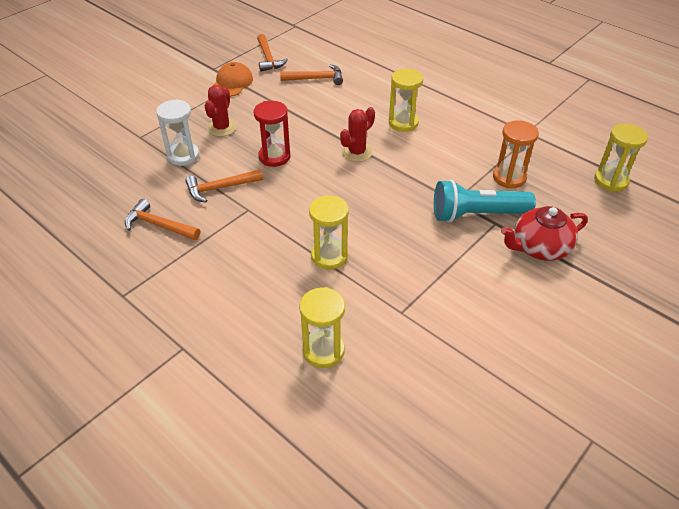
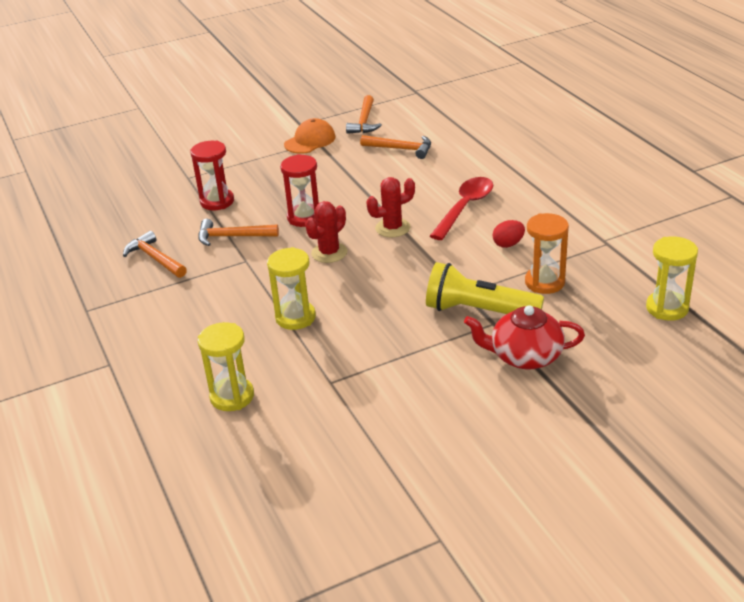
camera: 25 degrees right, 10 degrees down
(183, 156) = (217, 201): white hourglass -> red hourglass
(221, 128) = (271, 182): red cactus -> red cactus (329, 253)
(403, 123) = (465, 207): yellow hourglass -> red spoon
(459, 149) = (508, 244): none -> red egg
(476, 214) = (478, 311): turquoise flashlight -> yellow flashlight

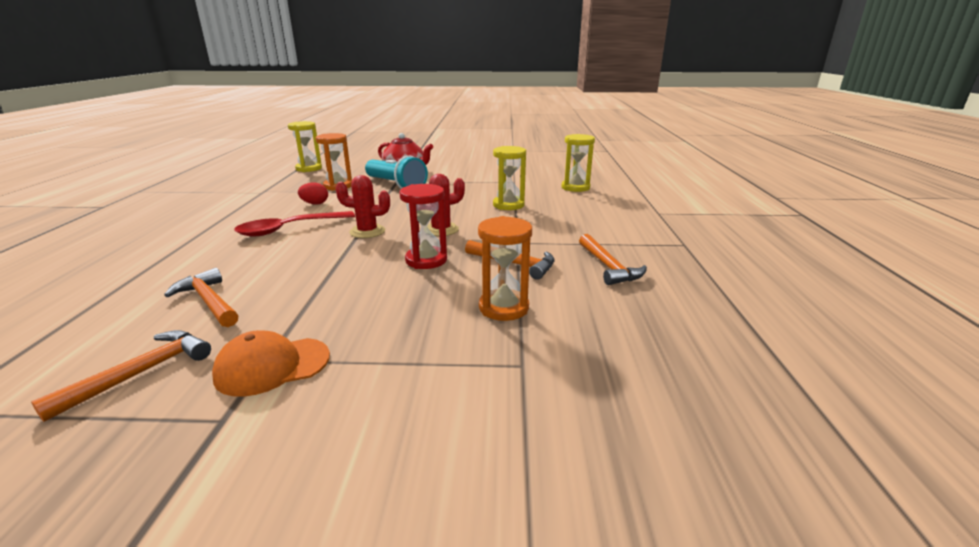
camera: 155 degrees left, 10 degrees down
(217, 201) = (503, 308): red hourglass -> orange hourglass
(478, 311) = (396, 185): yellow flashlight -> turquoise flashlight

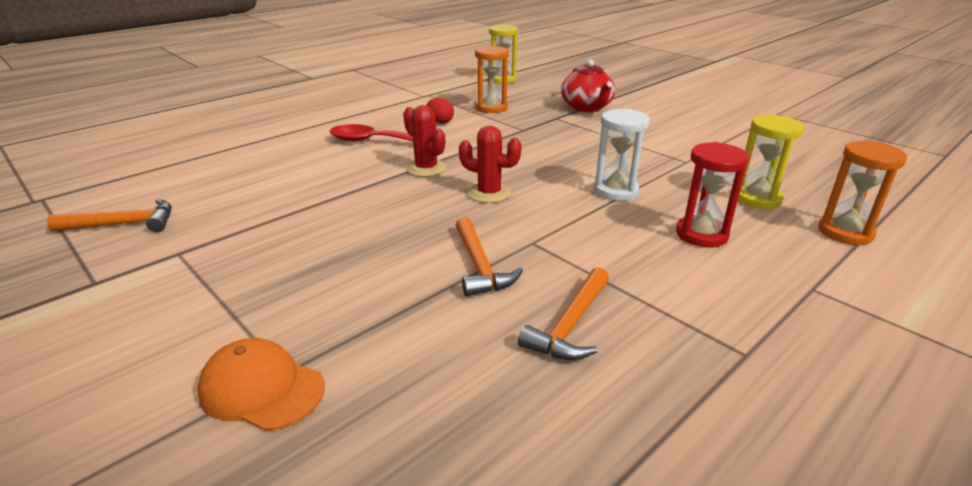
camera: 45 degrees right, 5 degrees up
(209, 301) = (231, 187): orange hammer -> none
(272, 366) = (172, 260): orange cap -> orange cap (261, 389)
(396, 185) = (544, 123): turquoise flashlight -> none
(426, 260) = (415, 221): red hourglass -> red hourglass (701, 234)
(503, 308) = (379, 307): orange hourglass -> orange hourglass (845, 232)
(508, 205) = (615, 191): yellow hourglass -> white hourglass

